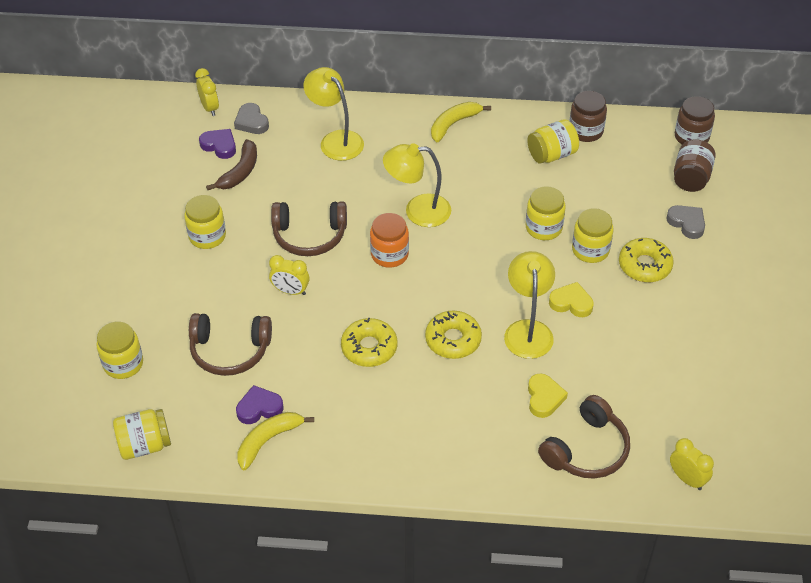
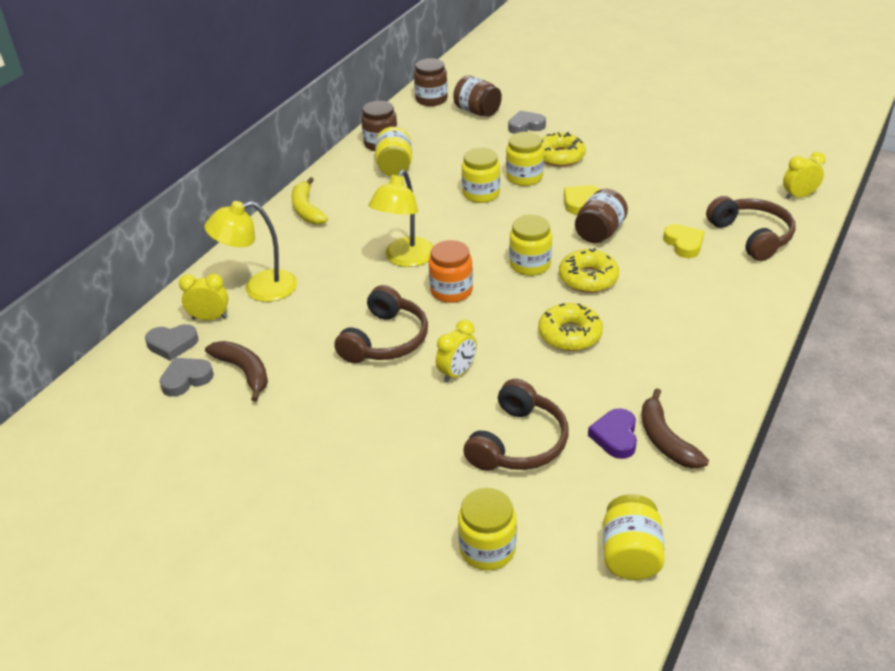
camera: 65 degrees left, 10 degrees down
(207, 236) = (325, 422): yellow jar -> yellow jar (530, 264)
(210, 108) = (115, 373): yellow clock -> yellow clock (210, 318)
(219, 146) = (186, 379): purple heart -> grey heart
(268, 441) = (665, 440): yellow banana -> brown banana
(528, 330) = (599, 233): yellow lamp -> brown jar
(544, 398) = (684, 244): yellow heart -> yellow heart turned 45 degrees clockwise

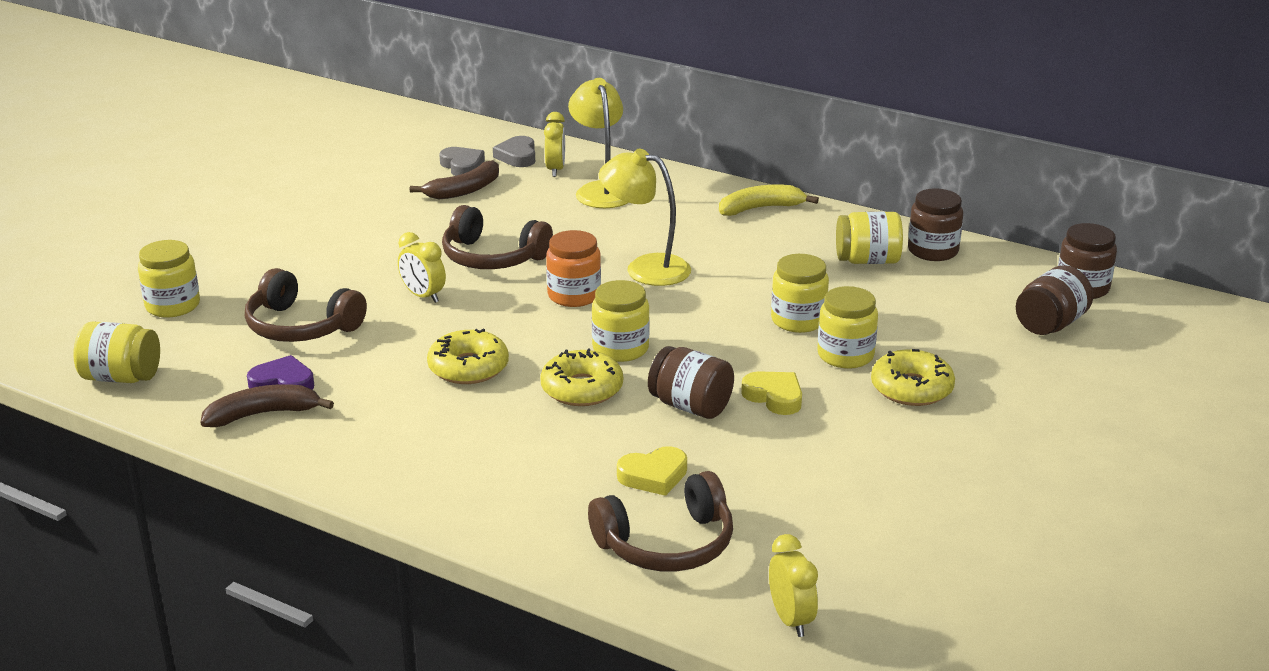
camera: 90 degrees right, 10 degrees down
(526, 126) = (1009, 364): grey heart -> none

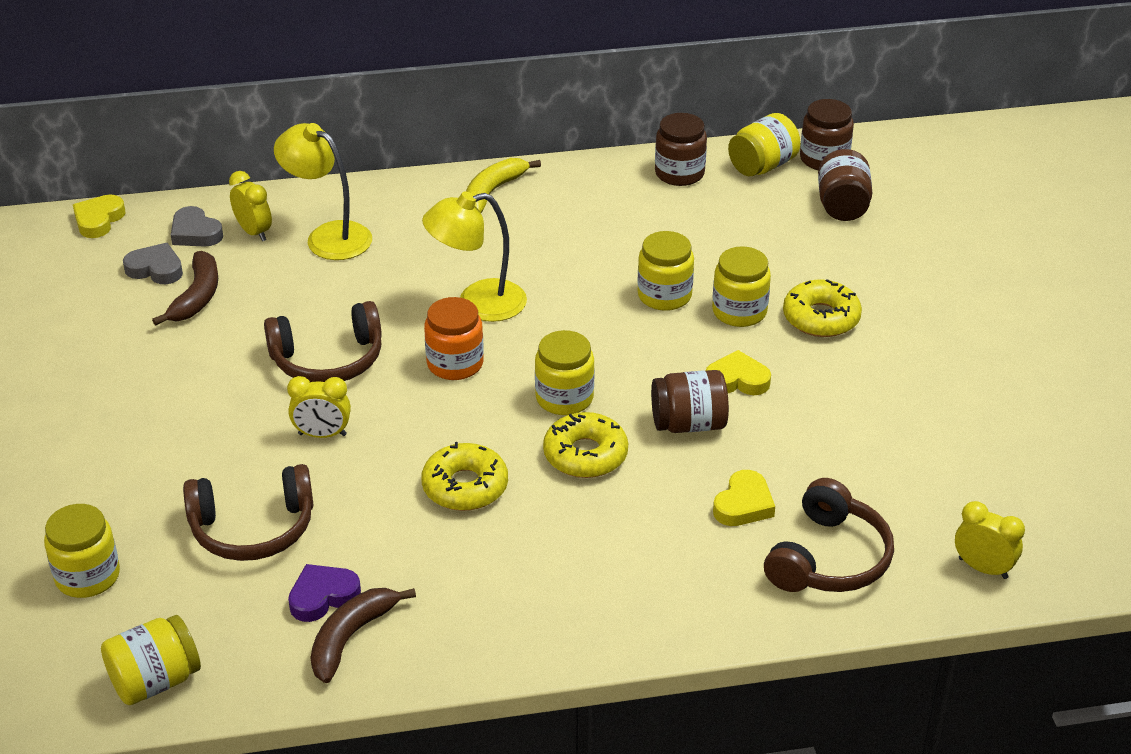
camera: 40 degrees left, 10 degrees up
(469, 128) = (98, 220): none -> yellow heart
(867, 260) = (643, 207): yellow jar -> yellow jar (762, 166)

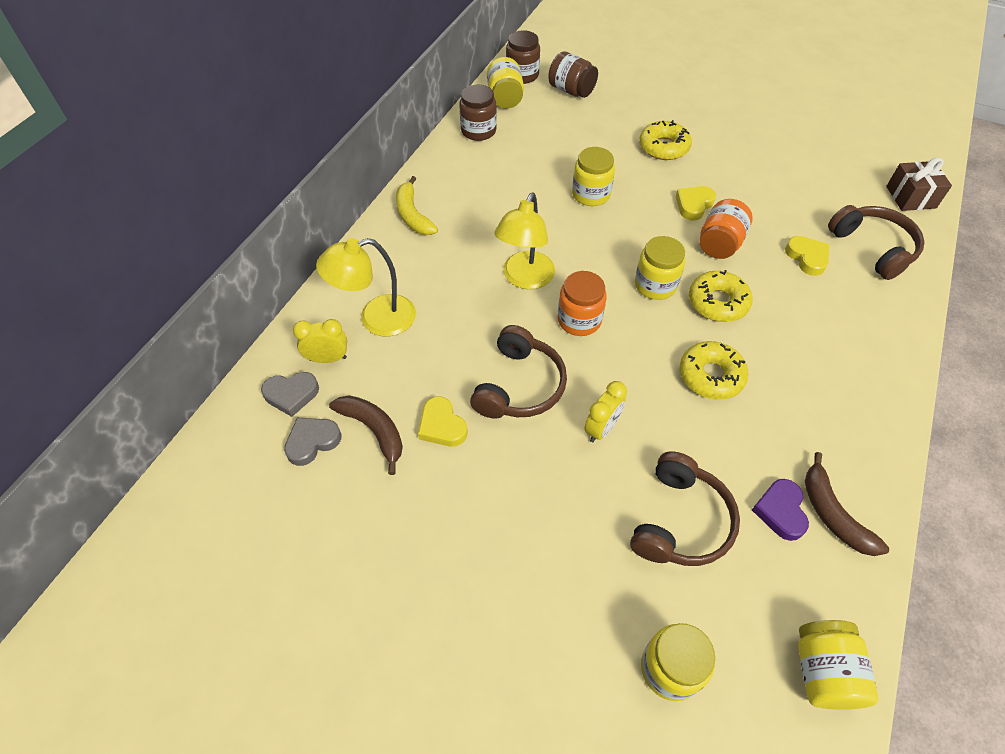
camera: 55 degrees left, 15 degrees up
(98, 220) = (206, 452): yellow heart -> yellow heart (442, 426)
(688, 424) = (719, 244): brown jar -> orange jar
(739, 311) = (632, 173): yellow jar -> none
(983, 568) = (910, 197): yellow clock -> brown gift

